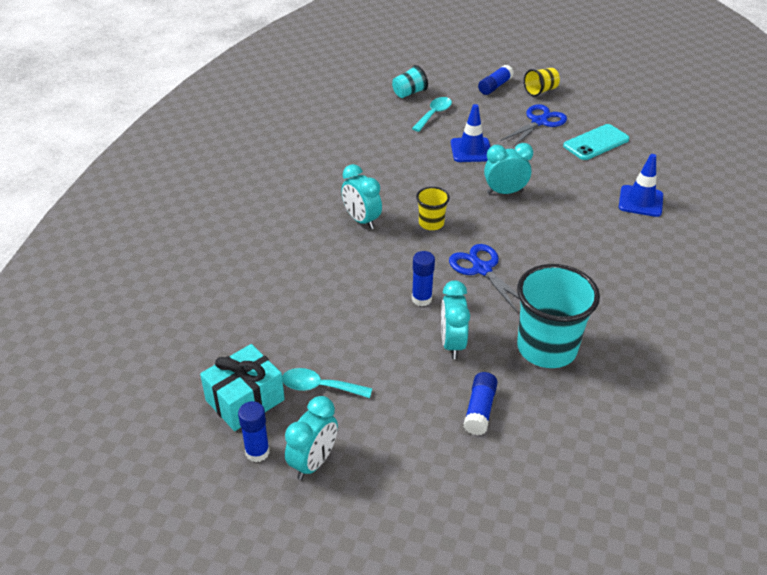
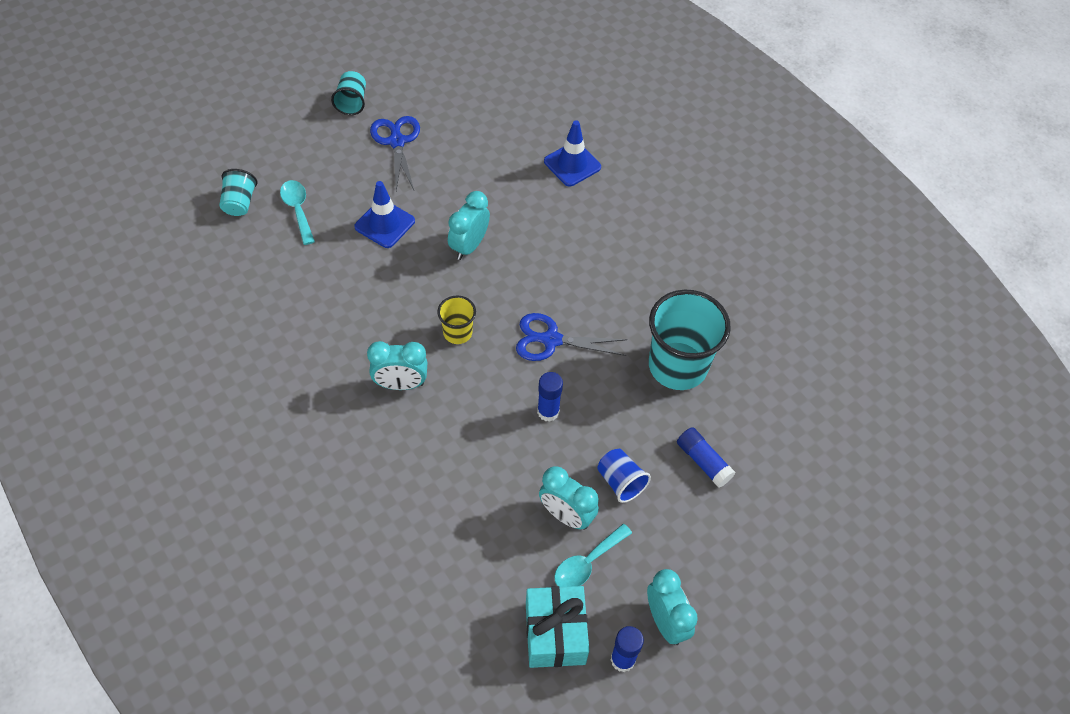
camera: 55 degrees left, 15 degrees up
(407, 369) = (620, 482): none -> blue cup
(452, 344) = (619, 428): turquoise clock -> turquoise clock (566, 515)
(495, 86) = (306, 129): blue glue stick -> none
(540, 91) = (352, 102): yellow cup -> turquoise cup
(596, 142) = (468, 128): turquoise phone -> none

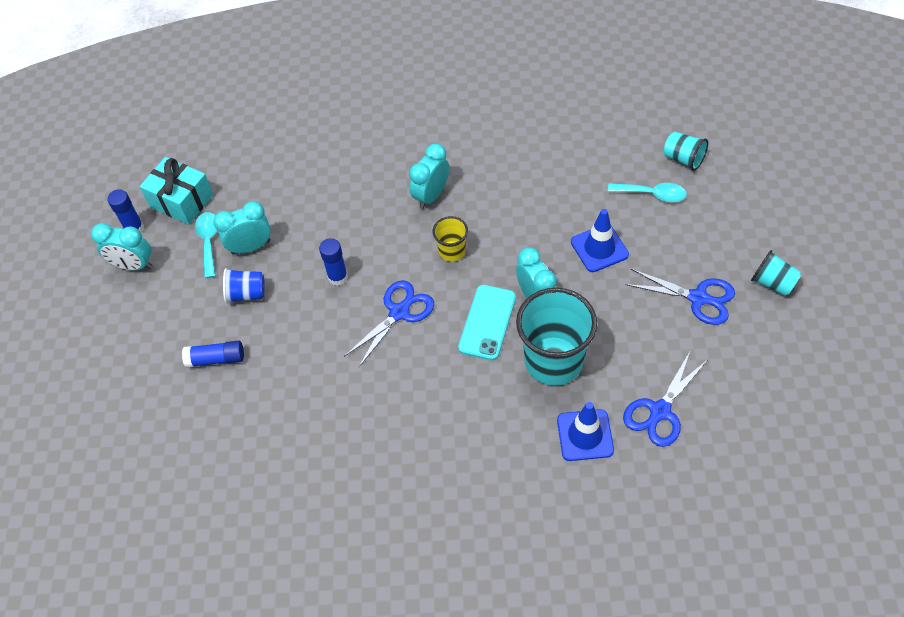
camera: 130 degrees right, 0 degrees up
(516, 270) = (487, 322): none -> turquoise phone
(519, 129) = (660, 411): none -> blue scissors
(677, 366) = (307, 392): turquoise cup -> turquoise cup (553, 361)

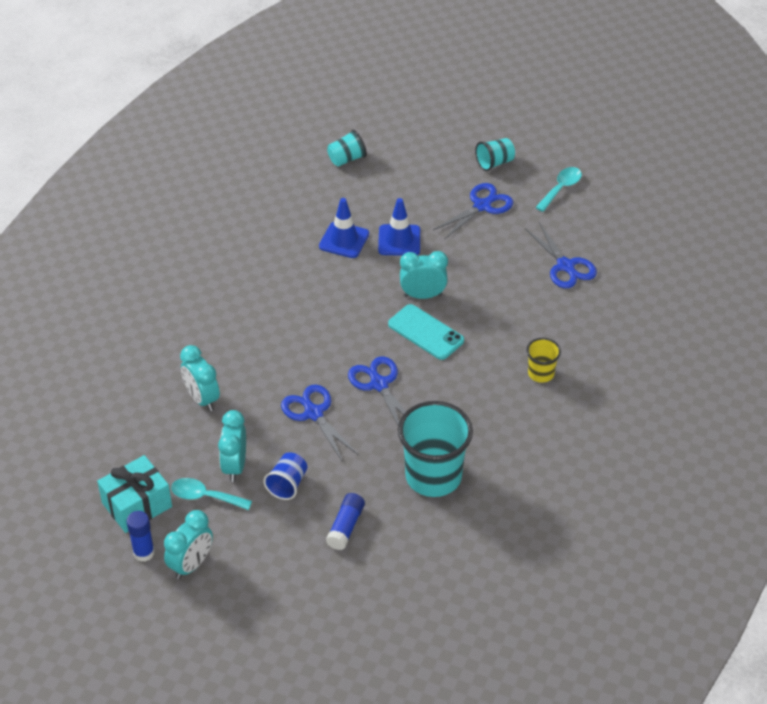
camera: 70 degrees left, 10 degrees down
(338, 277) = (314, 413): blue glue stick -> blue scissors
(431, 196) = (269, 322): turquoise clock -> turquoise clock (202, 399)
(452, 251) = (339, 329): yellow cup -> yellow cup (541, 373)
(553, 361) = (486, 307): turquoise cup -> turquoise cup (433, 476)
(585, 435) = (562, 314): blue traffic cone -> blue traffic cone (344, 240)
(652, 194) = (368, 190): turquoise spoon -> turquoise spoon (561, 188)

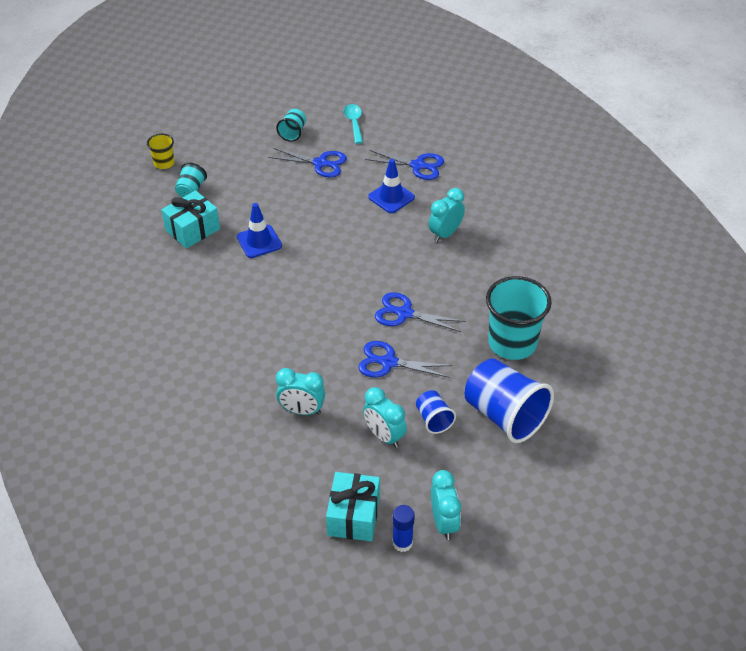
camera: 45 degrees left, 0 degrees up
(205, 496) = (392, 471): turquoise spoon -> none
(306, 194) = (192, 229): none -> turquoise gift
(346, 527) = (504, 415): blue glue stick -> blue cup
(399, 240) = (296, 218): blue traffic cone -> blue traffic cone (391, 197)
(423, 295) = (357, 240): turquoise clock -> turquoise clock (445, 234)
(425, 332) = (389, 261): turquoise phone -> none
(482, 206) = (320, 163): blue scissors -> blue scissors turned 105 degrees clockwise
(541, 373) = (489, 237): yellow cup -> yellow cup (164, 163)

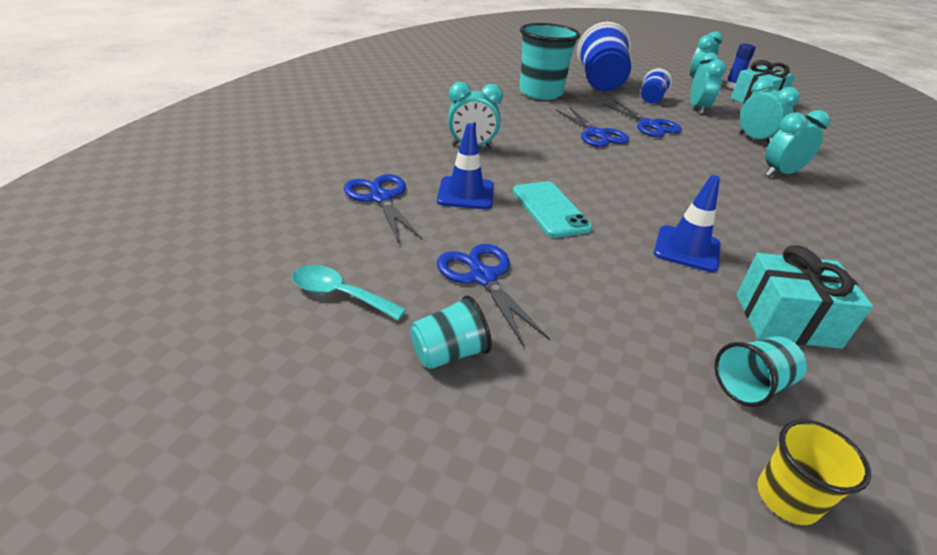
camera: 135 degrees left, 10 degrees down
(255, 366) = (780, 174): none -> turquoise clock
(343, 218) = (550, 209): none -> turquoise phone
(354, 123) = (339, 294): turquoise spoon -> turquoise spoon turned 75 degrees clockwise

